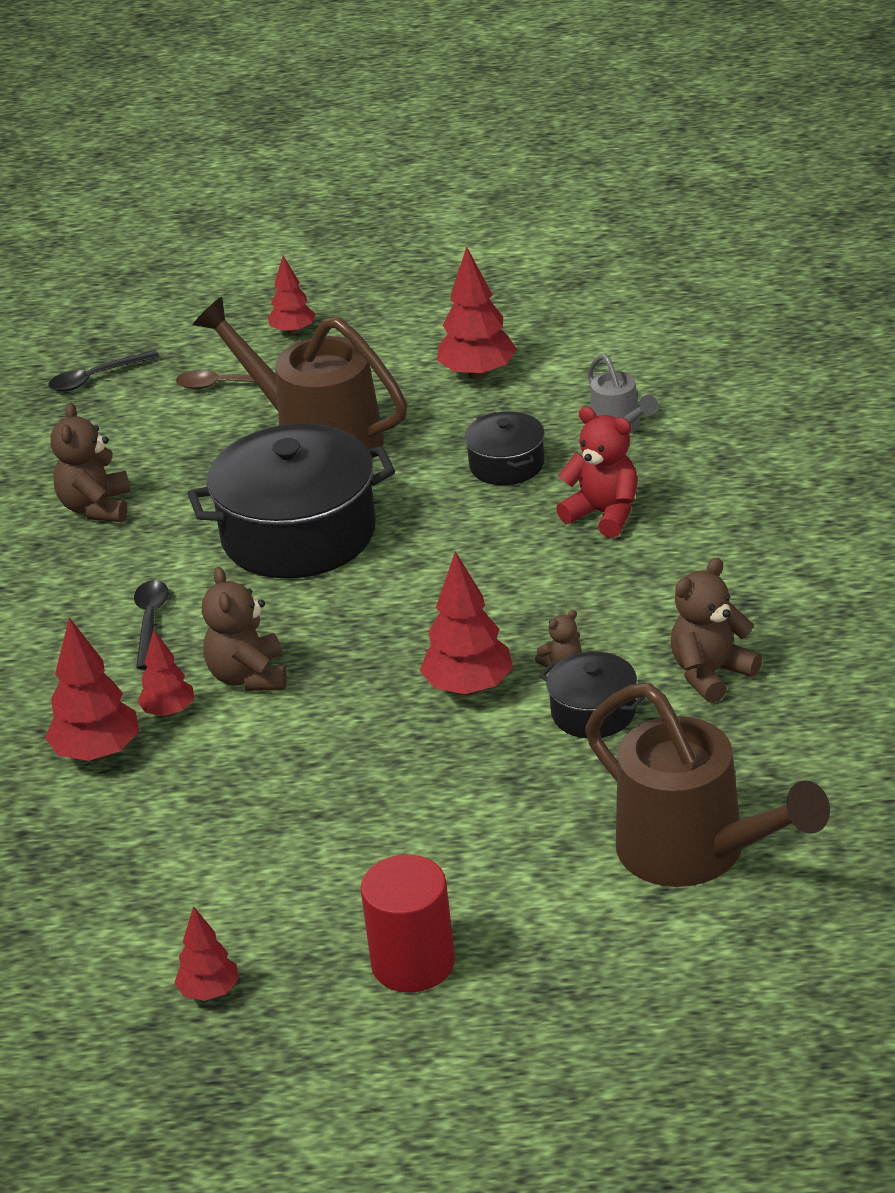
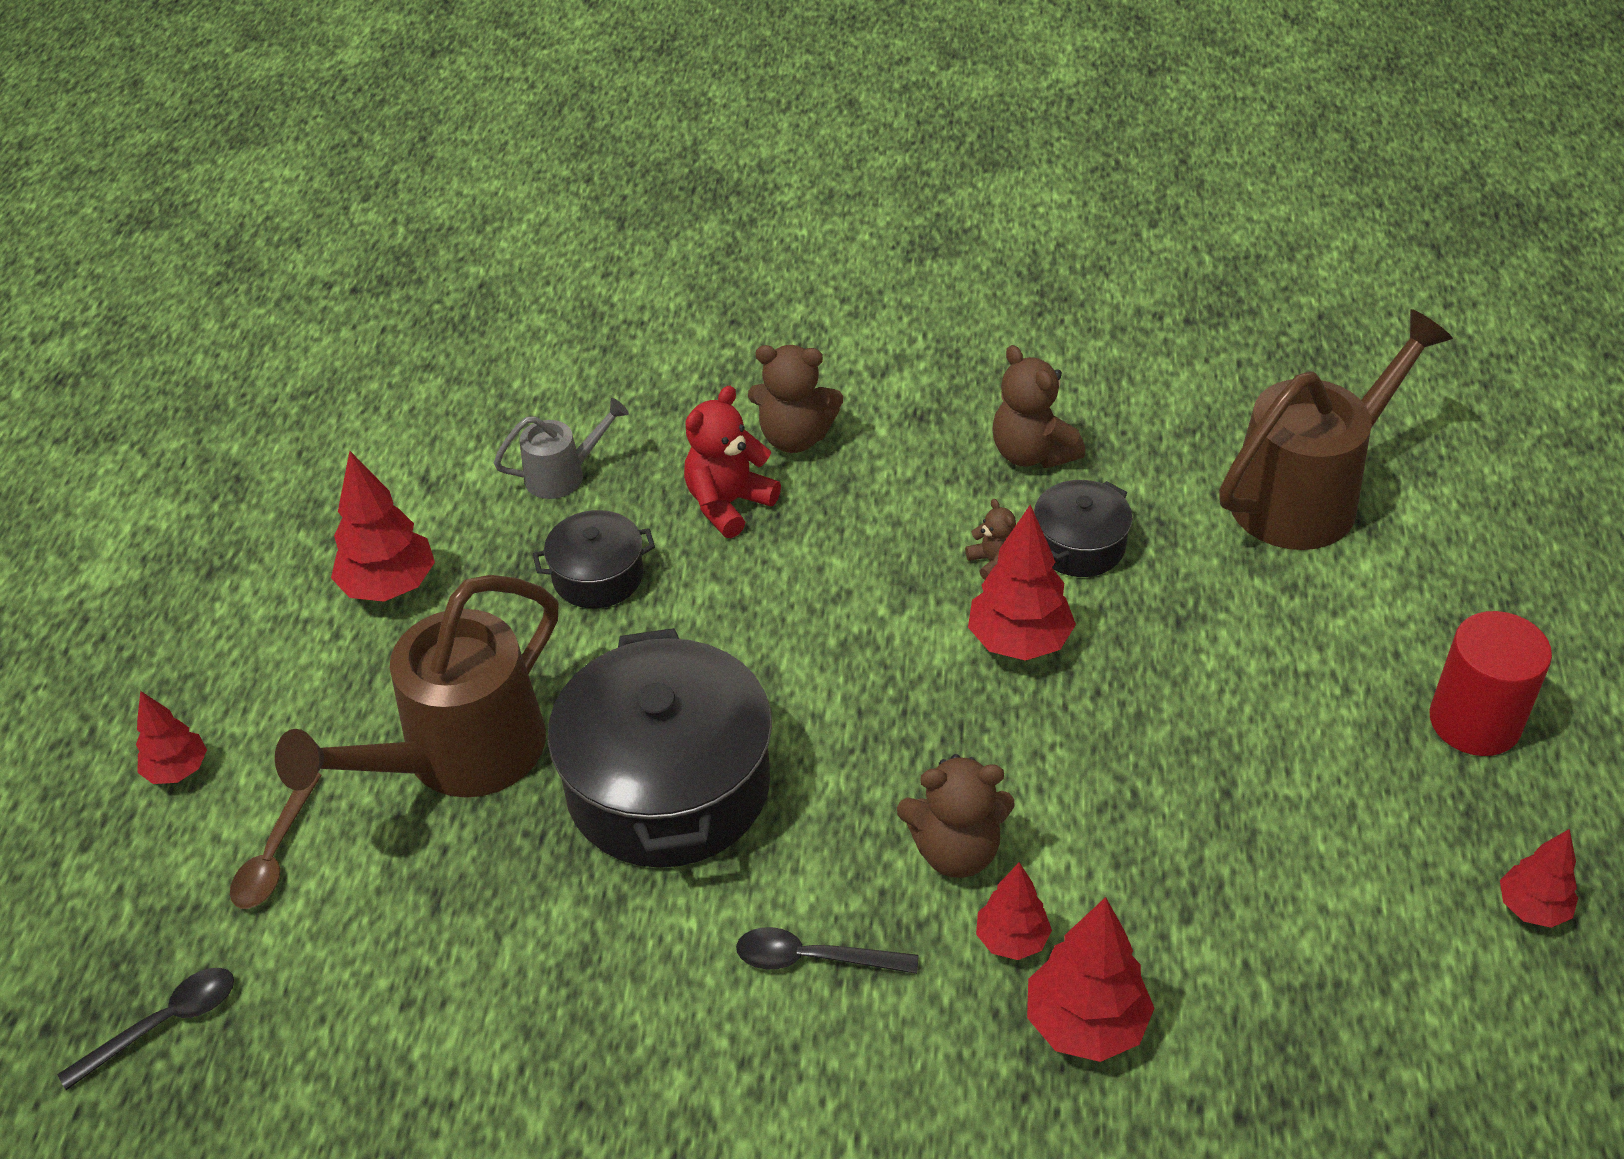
camera: 85 degrees left, 10 degrees up
(96, 378) = (164, 1024): black spoon -> black spoon turned 105 degrees counterclockwise
(96, 508) = (517, 1025): brown teddy bear -> brown teddy bear (795, 437)

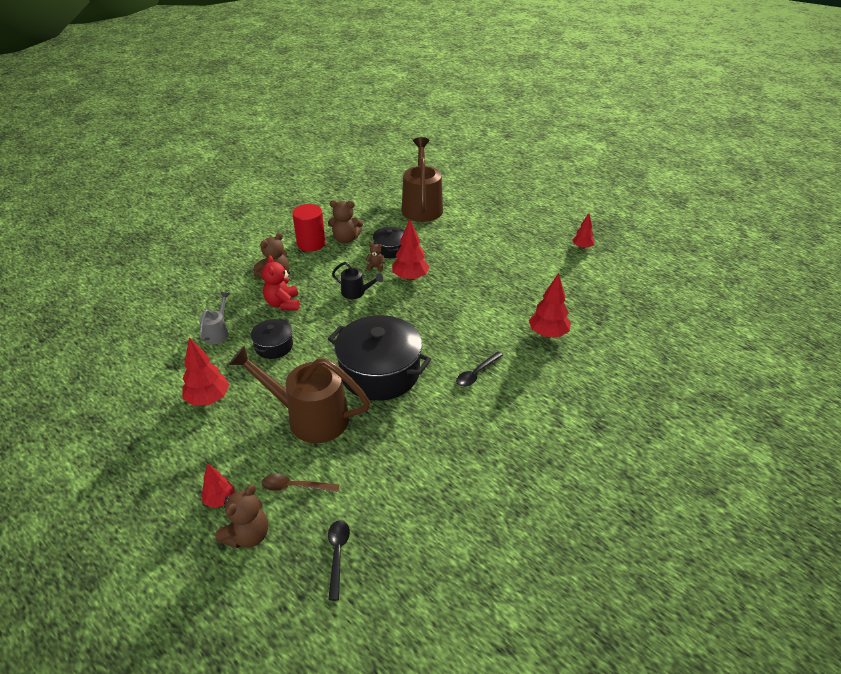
camera: 55 degrees left, 5 degrees down
(275, 854) = (295, 486): brown spoon -> brown spoon turned 135 degrees clockwise
(457, 757) = (309, 417): brown watering can -> brown watering can turned 120 degrees clockwise
(875, 588) = (356, 292): none -> black watering can
(956, 850) = (468, 327): brown teddy bear -> brown teddy bear (247, 535)
(1012, 940) = (508, 332): red tree -> none
(1474, 721) = (521, 224): red cylinder -> red cylinder (311, 243)

